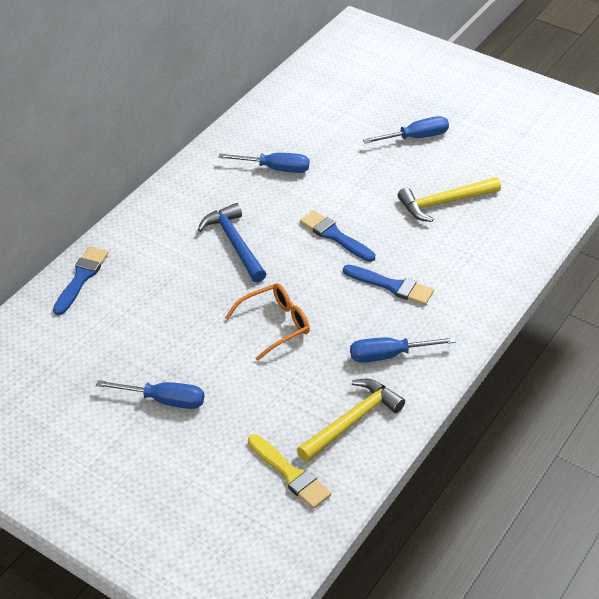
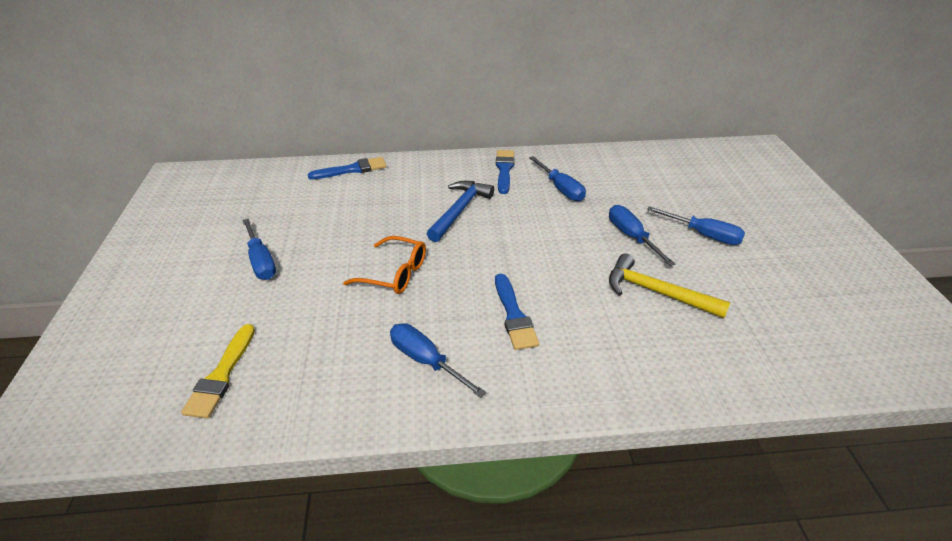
camera: 50 degrees right, 5 degrees down
(335, 236) = (531, 252): blue brush -> blue brush (504, 170)
(353, 421) = (319, 381): yellow hammer -> none
(377, 173) = (631, 236): none -> blue screwdriver

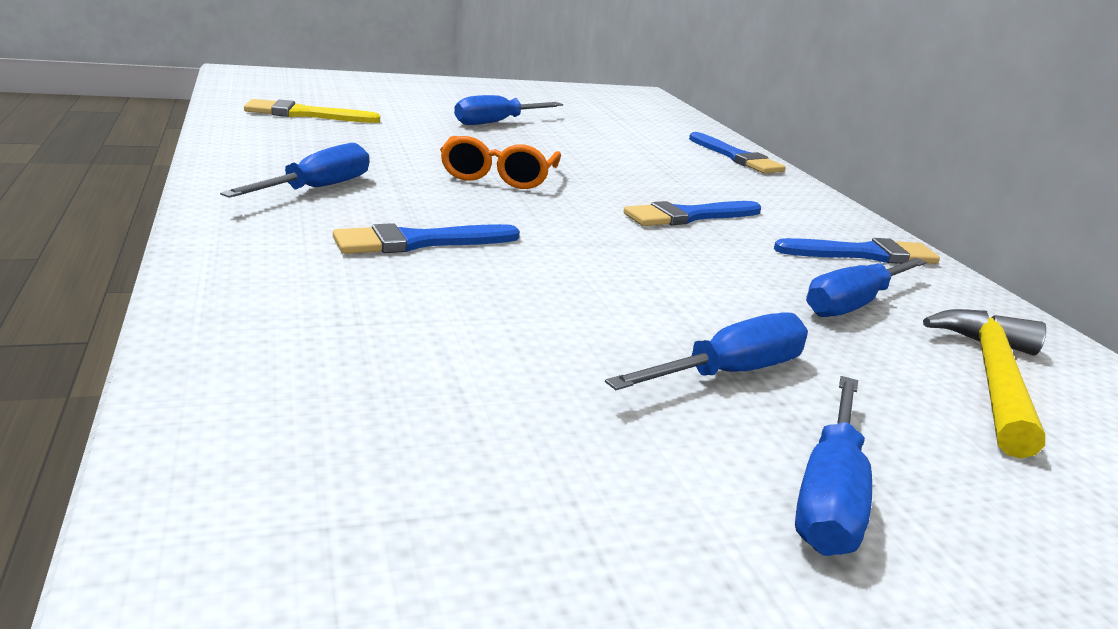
camera: 75 degrees right, 15 degrees down
(460, 210) = (689, 216): blue hammer -> blue brush
(656, 292) = (524, 383): yellow hammer -> yellow hammer (993, 379)

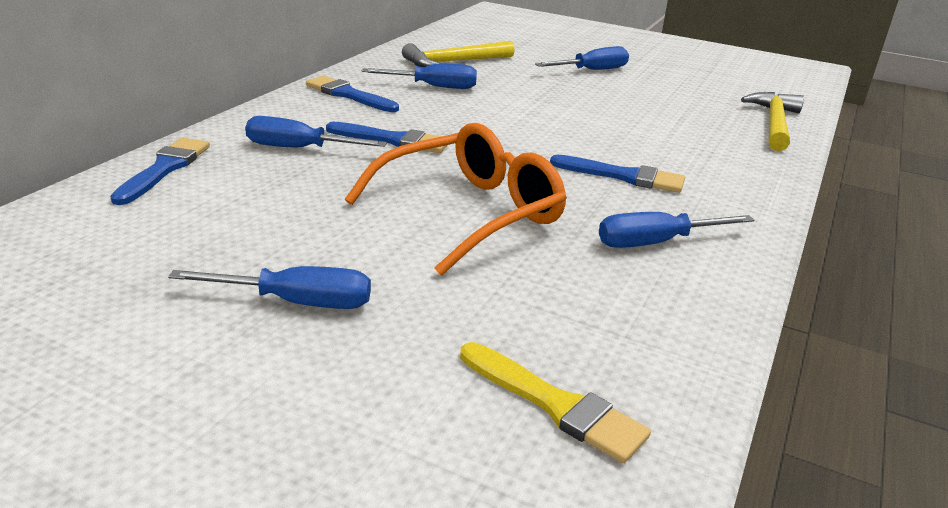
camera: 135 degrees left, 5 degrees up
(247, 467) = (774, 123): none -> yellow hammer
(498, 176) = (470, 213): orange glasses -> orange glasses, size x1.58
(730, 373) = (559, 92): blue screwdriver -> blue screwdriver (298, 148)

